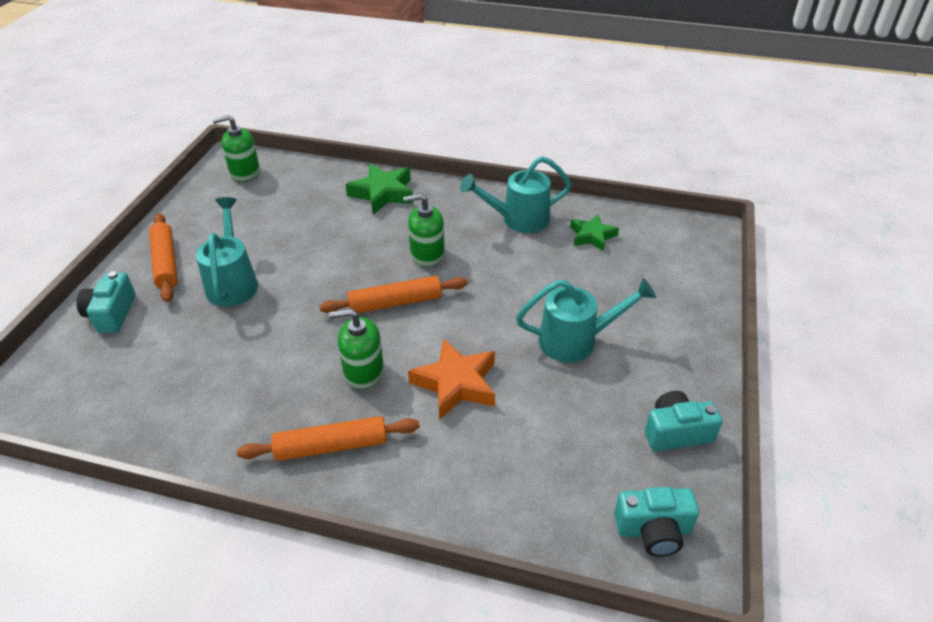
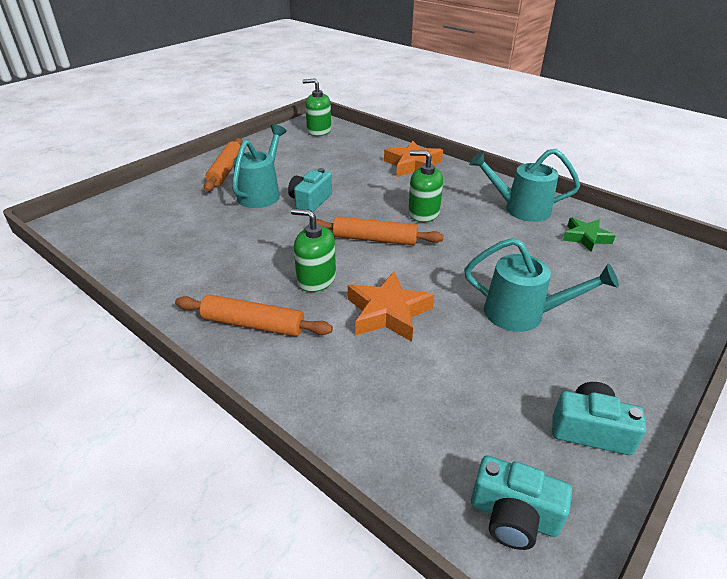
camera: 25 degrees right, 5 degrees down
(111, 314) = (168, 190): turquoise camera -> turquoise camera (310, 201)
(382, 193) = (413, 165): green star -> orange star

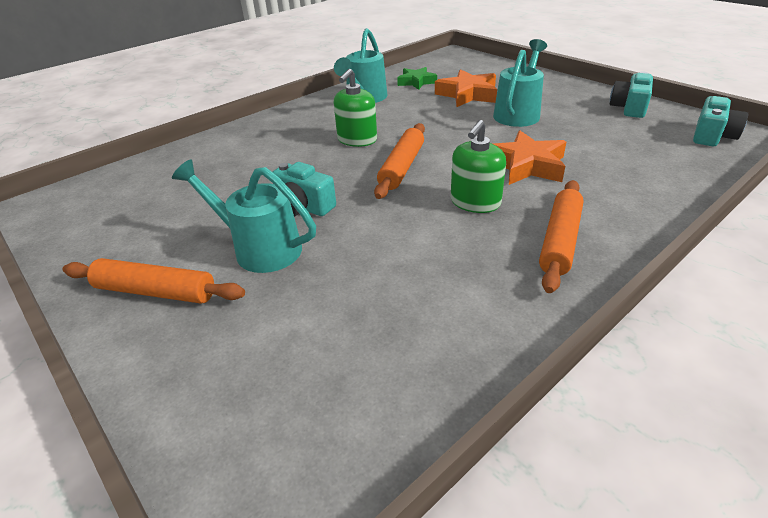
camera: 80 degrees left, 0 degrees up
(319, 131) = (82, 201): green soap dispenser -> none
(413, 165) = (247, 139): orange star -> orange star (467, 94)

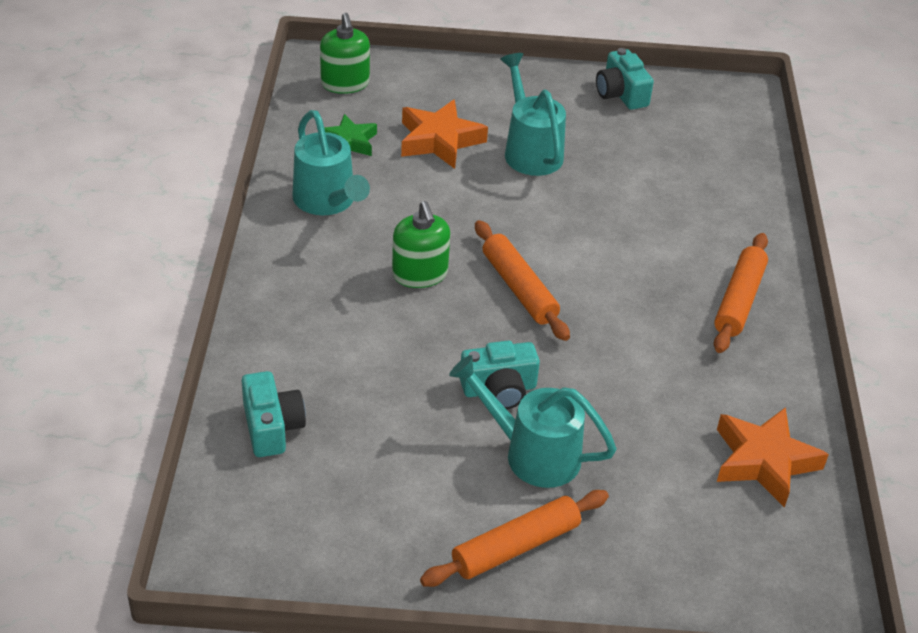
camera: 50 degrees left, 5 degrees up
(259, 248) = (532, 453): turquoise watering can -> turquoise watering can turned 45 degrees clockwise
(475, 202) = (635, 296): green soap dispenser -> green soap dispenser (345, 83)
(526, 165) = (622, 226): orange star -> orange star (764, 461)
(560, 241) = (739, 300): orange rolling pin -> orange rolling pin turned 45 degrees clockwise
(712, 136) = (724, 108): turquoise camera -> turquoise camera (272, 427)

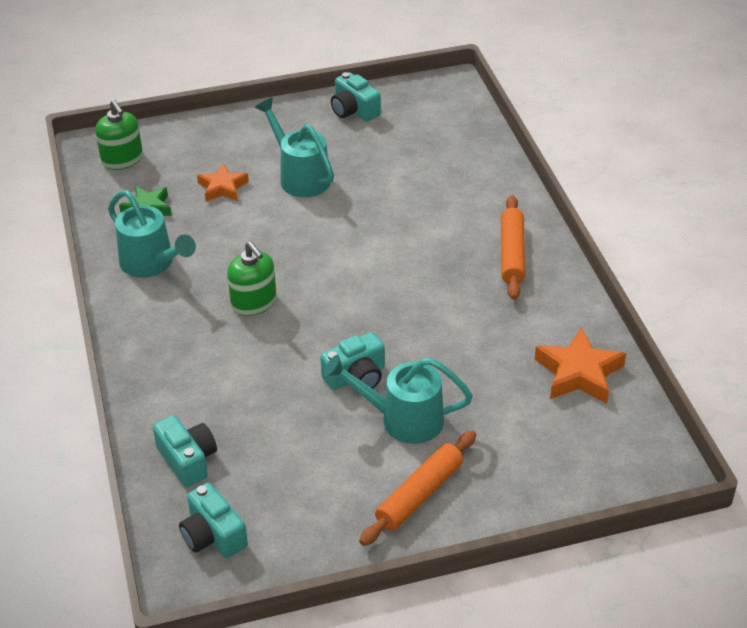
camera: 15 degrees left, 0 degrees up
(262, 520) = (213, 535): none -> turquoise camera
(439, 140) = (222, 188): orange star -> orange star, size x0.66
(519, 288) = (338, 292): orange rolling pin -> none

